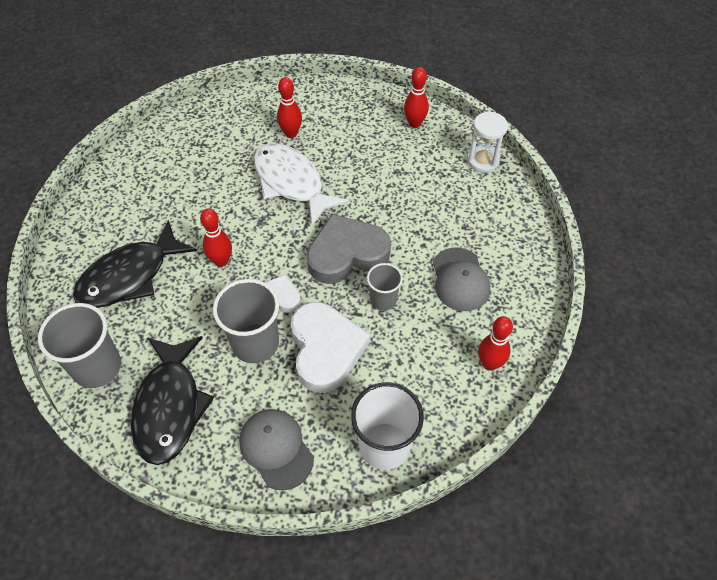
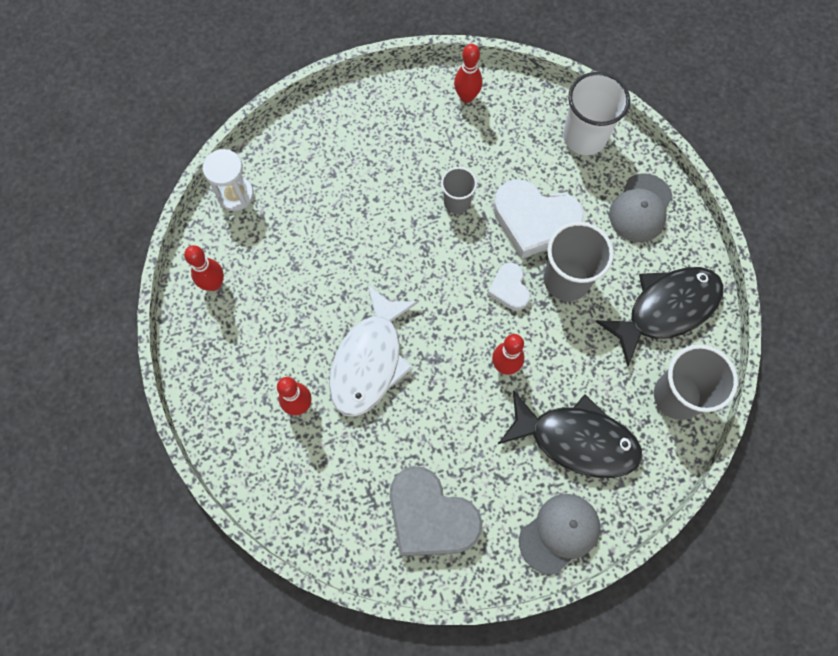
camera: 120 degrees left, 15 degrees up
(325, 349) = (534, 221): white heart -> white heart turned 120 degrees counterclockwise
(346, 253) = (426, 258): grey heart -> grey heart (430, 516)
(460, 279) = (397, 152): grey cap -> grey cap (559, 533)

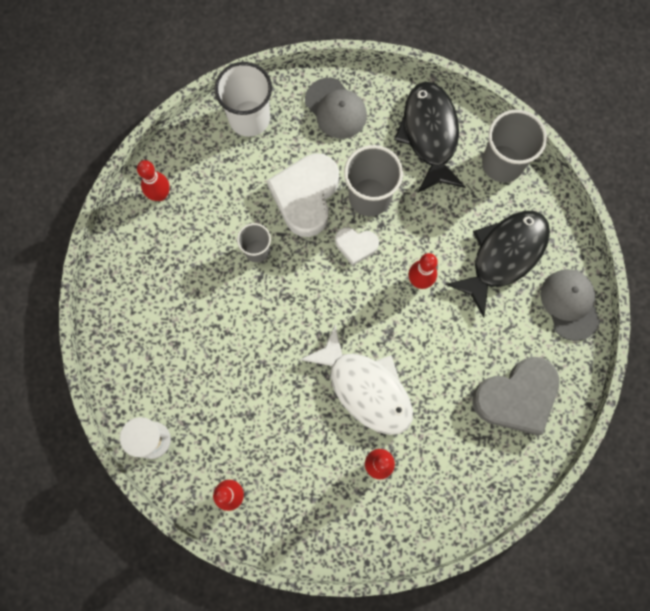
camera: 65 degrees left, 5 degrees up
(534, 221) = (306, 196): white heart -> white heart turned 150 degrees clockwise

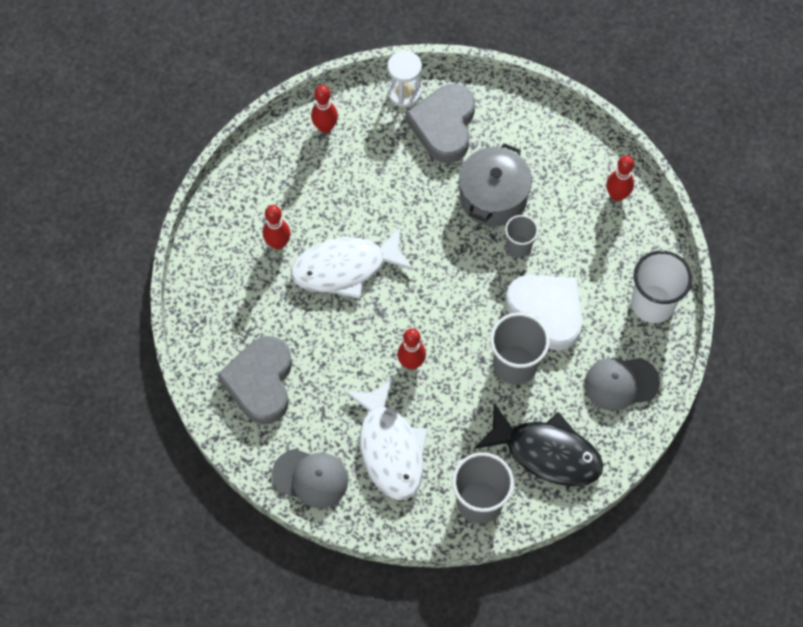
camera: 120 degrees right, 10 degrees down
(169, 382) = (444, 126): none -> grey heart
(220, 298) = (493, 197): none -> grey pot
(356, 245) = (475, 328): white heart -> none
(504, 256) = (390, 448): black fish -> white fish

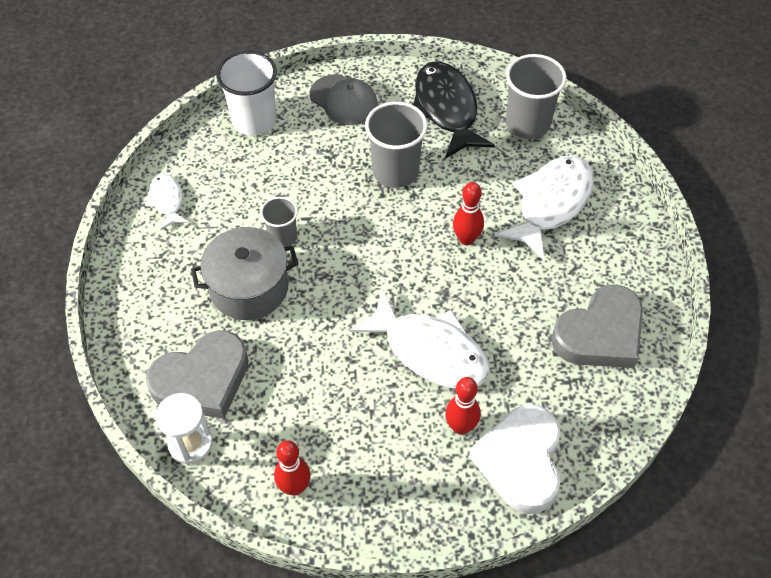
camera: 130 degrees left, 10 degrees down
(310, 478) = (633, 237): grey cap -> none
(547, 311) = (327, 180): white heart -> white heart (520, 461)
(617, 195) = (167, 201): red bowling pin -> white fish

